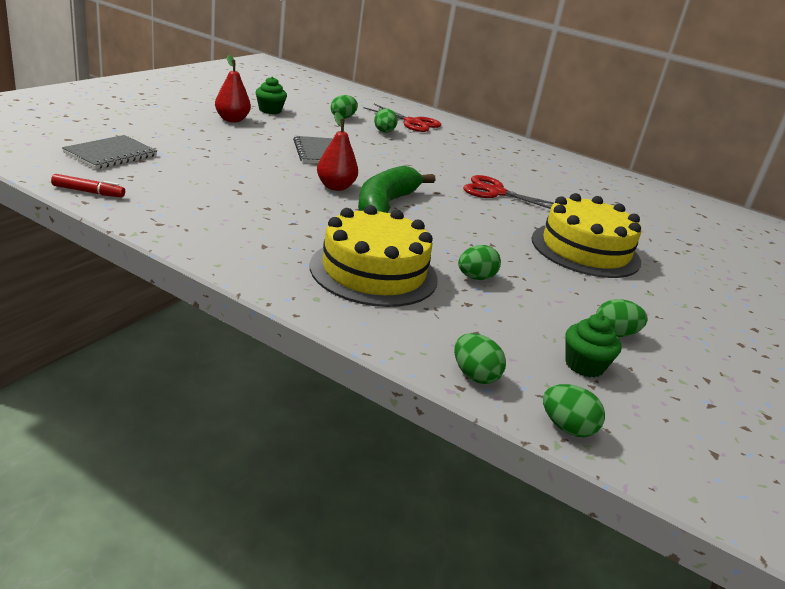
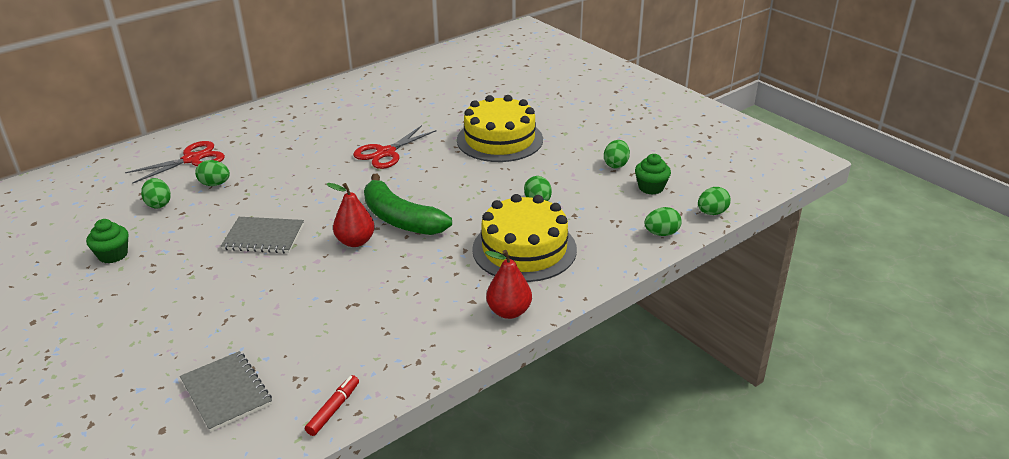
camera: 65 degrees left, 5 degrees up
(232, 120) = (137, 288): red pear -> red pear (509, 311)

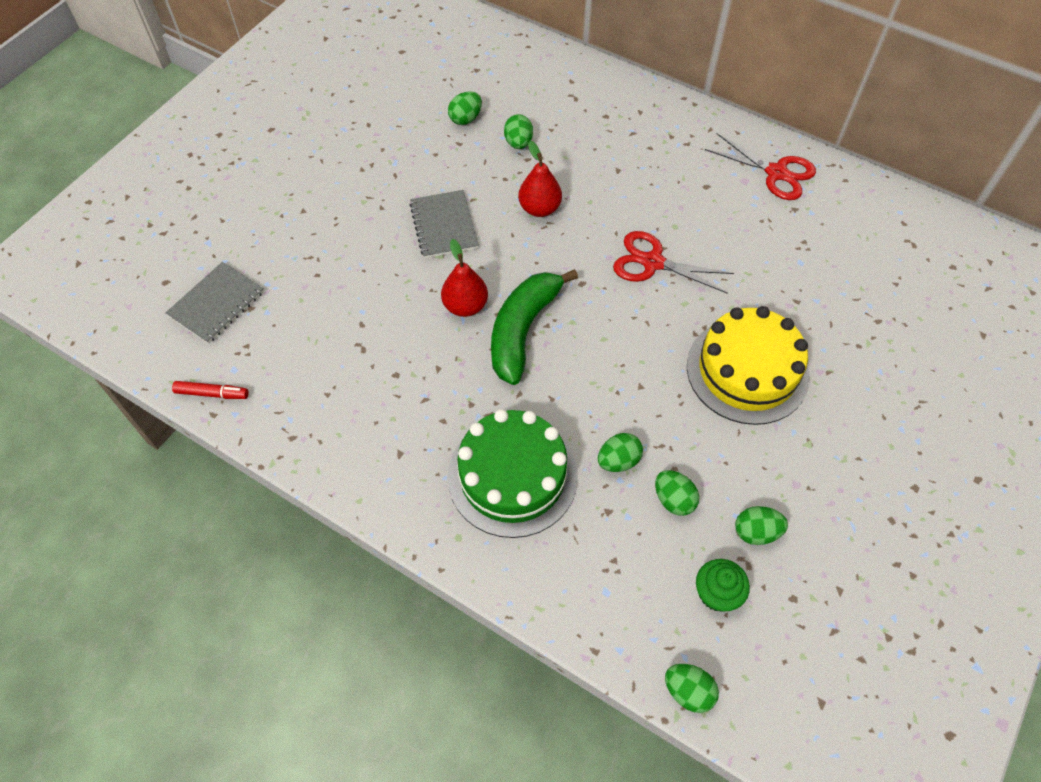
camera: 70 degrees right, 25 degrees up
(113, 255) = (375, 129): green cupcake -> none
(191, 159) = (554, 102): red scissors -> red scissors (776, 173)
(509, 311) = (392, 496): red pear -> red pear (539, 208)
(524, 249) = (512, 476): yellow cake -> green cake
(661, 233) = (608, 631): green egg -> green egg (673, 500)

